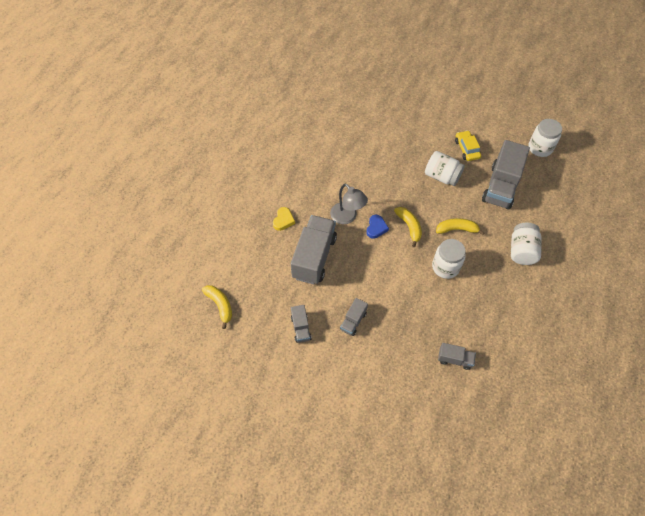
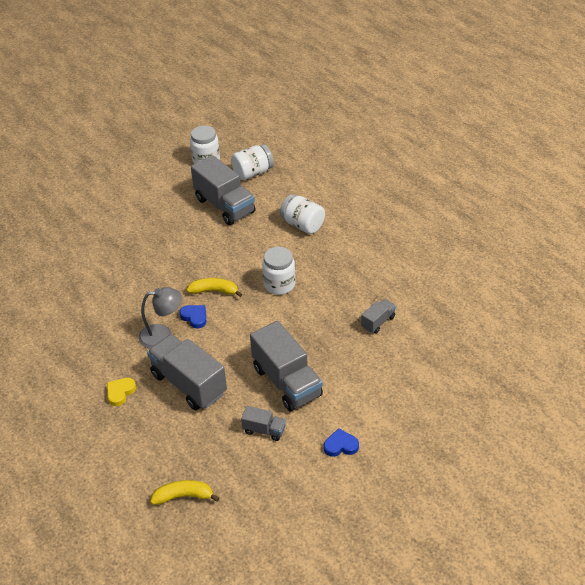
camera: 60 degrees left, 15 degrees down
(283, 220) = (120, 392): yellow heart -> yellow heart turned 105 degrees counterclockwise
(315, 389) = (341, 445): none -> blue heart
(353, 321) = (287, 382): grey truck -> grey truck, size x2.07
(442, 176) = (177, 241): white jar -> white jar (252, 173)
(457, 229) = (245, 258): yellow banana -> none
(467, 149) = (162, 208): yellow car -> none

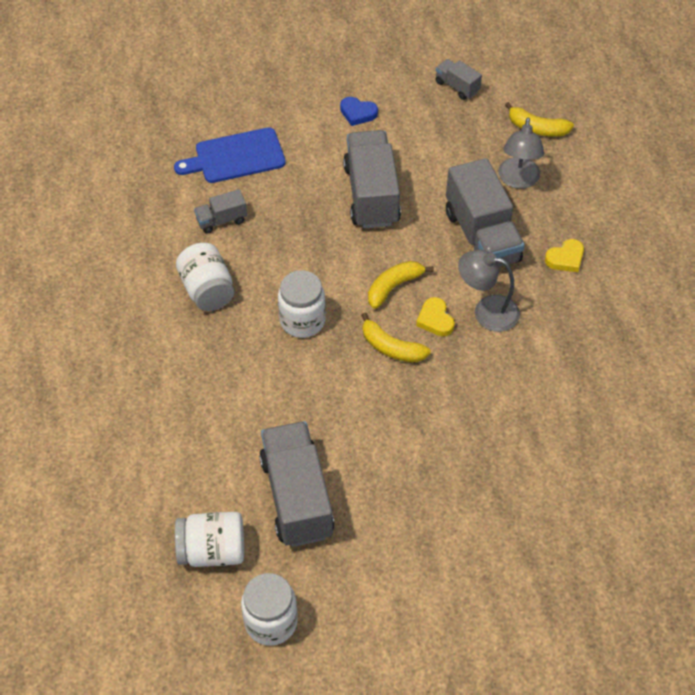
camera: 155 degrees left, 10 degrees up
(180, 440) = (518, 180): none -> grey lamp
(194, 317) = (435, 319): blue heart -> yellow heart
(233, 326) = (393, 287): none -> yellow banana
(264, 430) = (425, 156): grey truck -> grey truck (457, 87)
(302, 225) = (208, 405): white jar -> white jar (207, 290)
(406, 369) = (235, 157): none -> blue cutting board

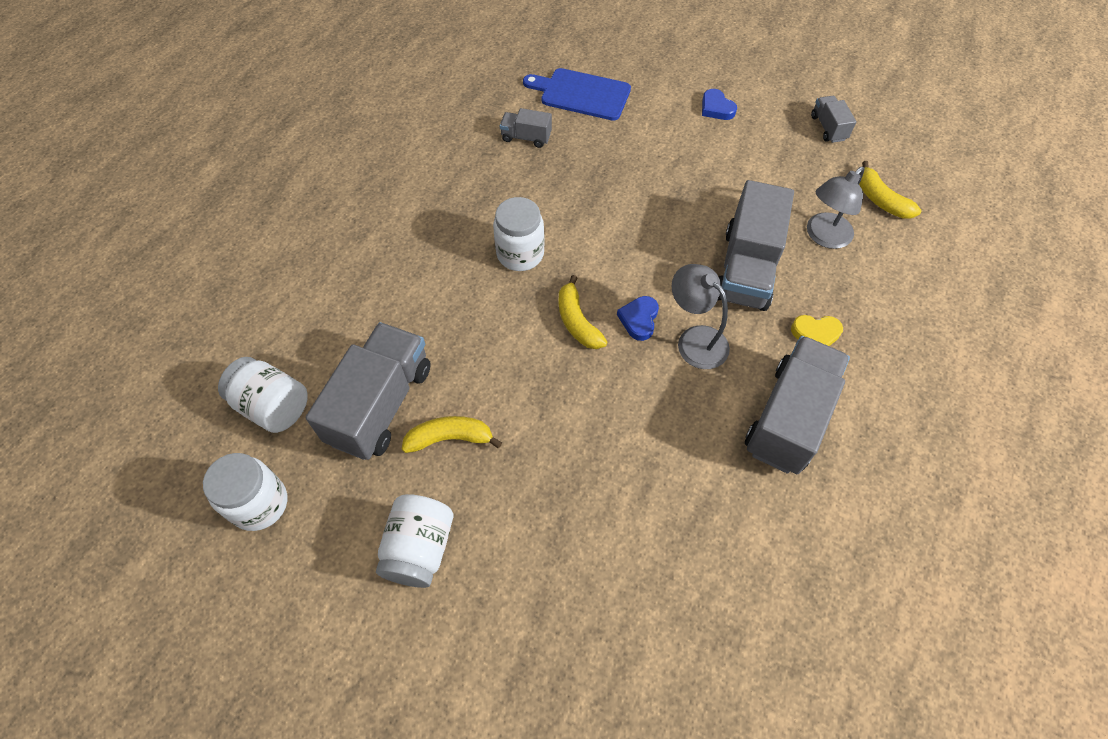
camera: 35 degrees right, 5 degrees up
(207, 290) = (465, 186): white jar -> white jar (419, 548)
(371, 195) = (671, 180): grey truck -> grey truck (788, 418)
(393, 287) = (625, 269): yellow banana -> yellow banana (450, 438)
(435, 319) = (639, 319): yellow heart -> blue heart

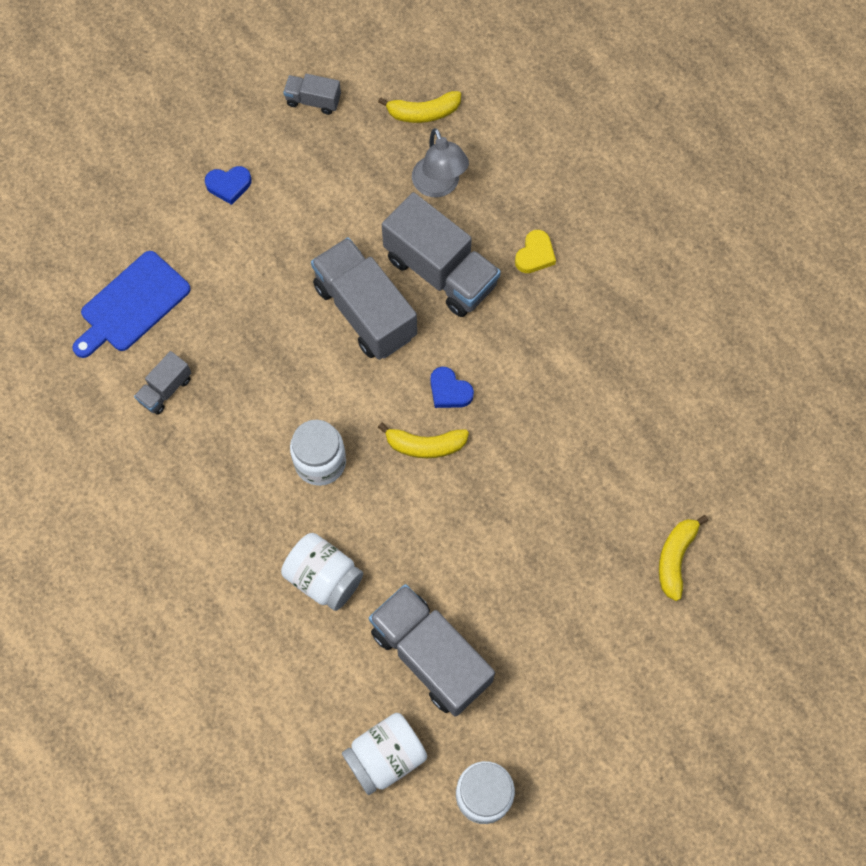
camera: 65 degrees left, 10 degrees up
(419, 548) = (585, 669): white jar -> white jar (324, 578)
(450, 438) = (494, 606): yellow banana -> yellow banana (675, 558)
(695, 339) = (493, 355): grey lamp -> none
(788, 418) = (601, 323): grey truck -> grey truck (365, 311)

